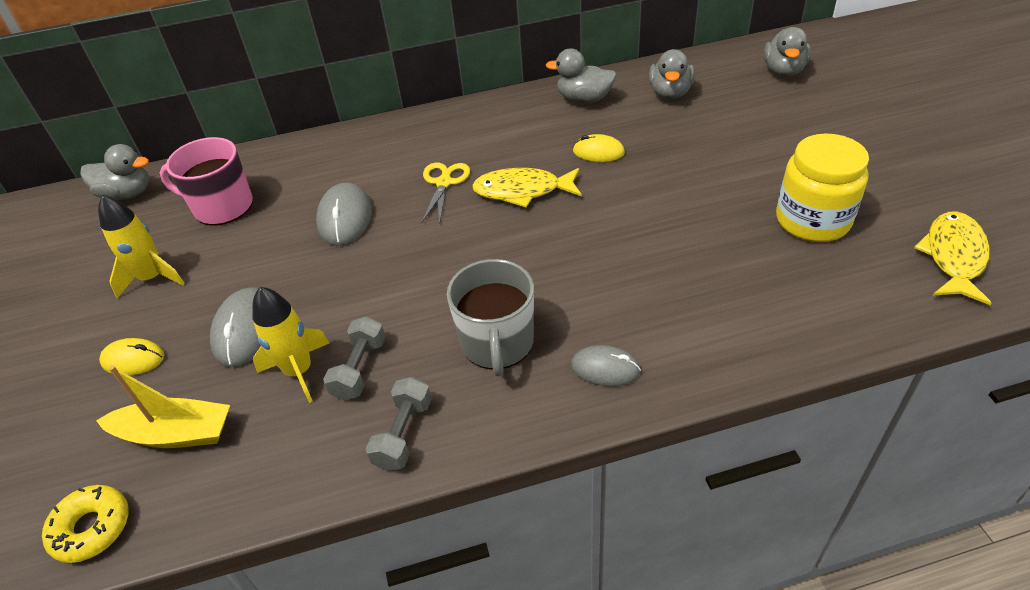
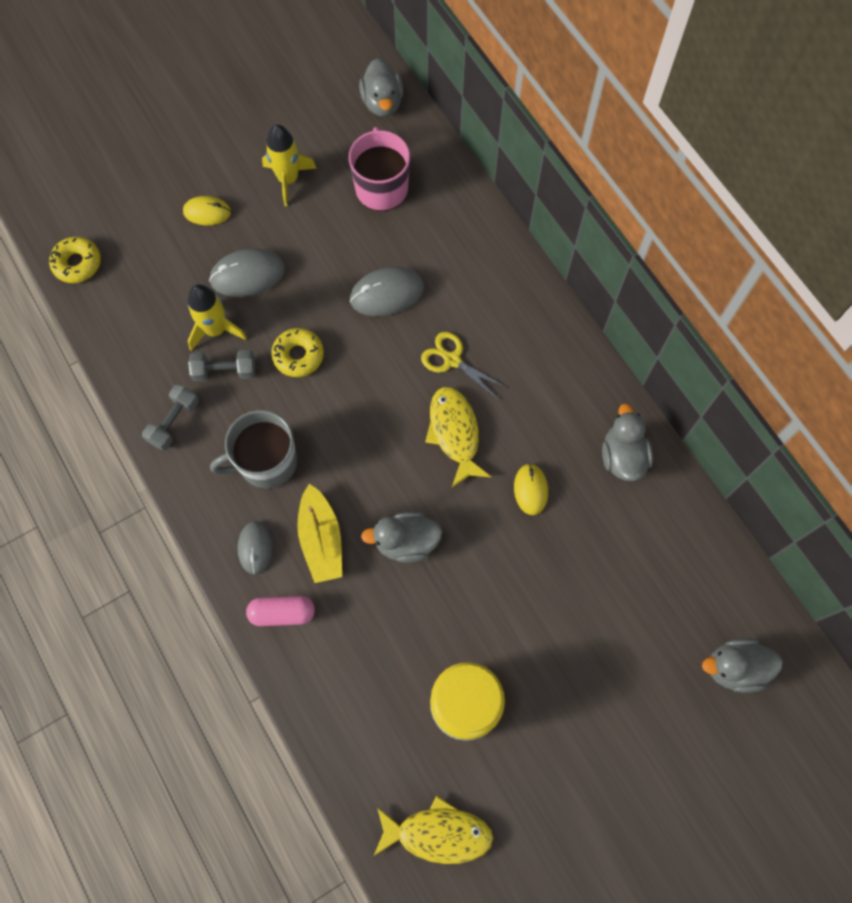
camera: 70 degrees right, 25 degrees up
(133, 359) = (207, 212): yellow mouse -> yellow mouse turned 75 degrees counterclockwise
(175, 434) = (150, 275): yellow boat -> yellow boat (321, 539)
(376, 297) = (298, 355): none -> yellow donut
(403, 434) = (174, 422): grey dumbbell -> grey dumbbell turned 60 degrees counterclockwise
(444, 183) = (452, 360): yellow scissors -> yellow scissors turned 135 degrees counterclockwise
(670, 93) = (656, 545): grey duck -> grey duck (406, 542)
(694, 353) = (282, 613): none -> pink capsule

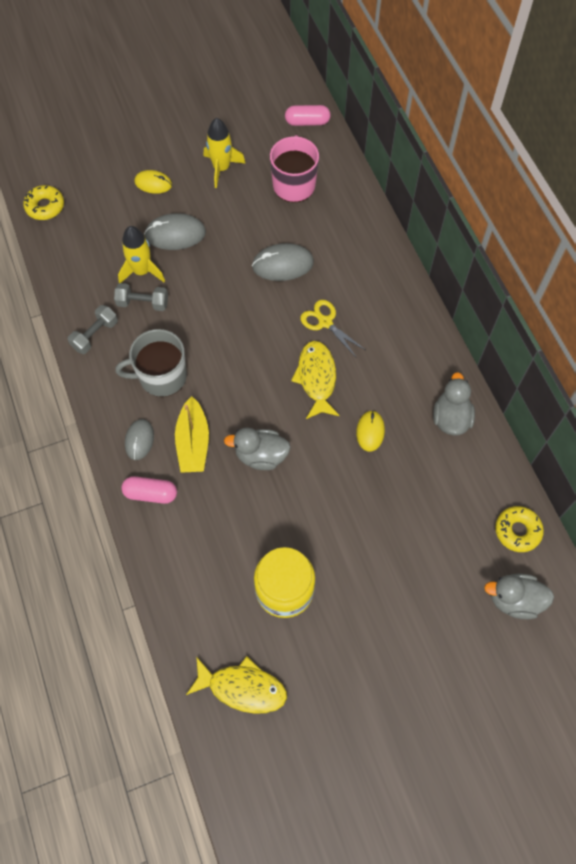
camera: 10 degrees right, 5 degrees down
(298, 355) = (203, 300): yellow donut -> yellow donut (517, 531)
(382, 102) = (307, 122): grey duck -> pink capsule

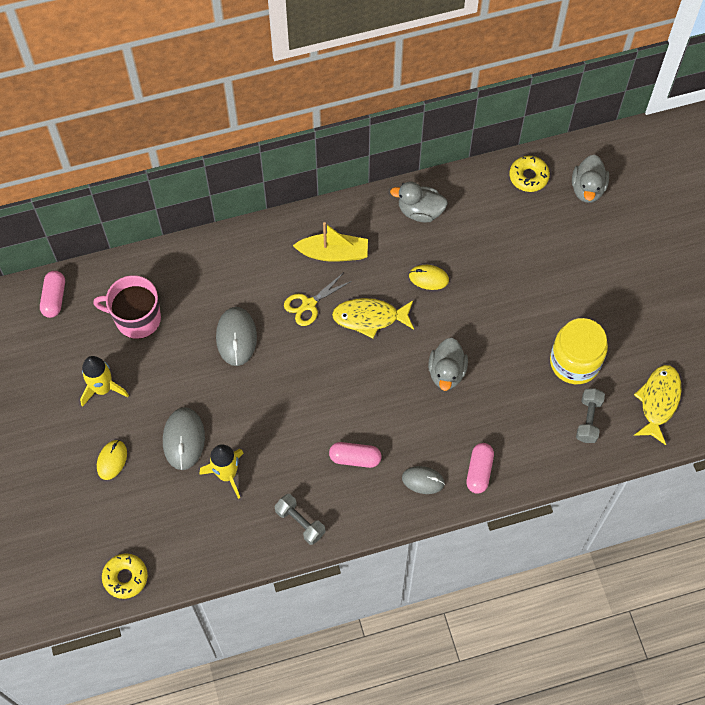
camera: 85 degrees left, 0 degrees up
(143, 303) = (266, 474): grey dumbbell -> grey dumbbell (588, 420)
(161, 376) = (355, 458): grey mug -> pink capsule
(193, 442) = (429, 431): yellow boat -> yellow boat (333, 253)

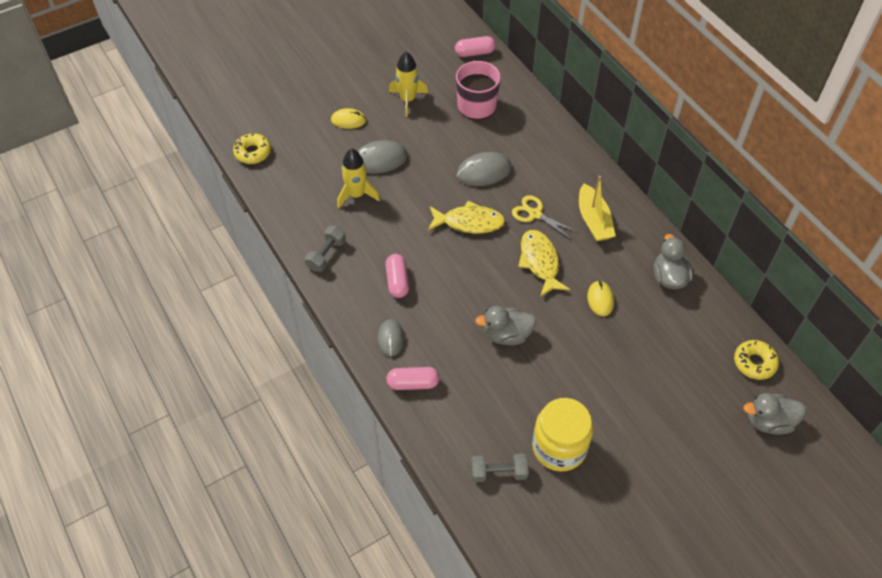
camera: 75 degrees right, 10 degrees down
(658, 401) = (543, 540): yellow fish -> yellow fish (469, 222)

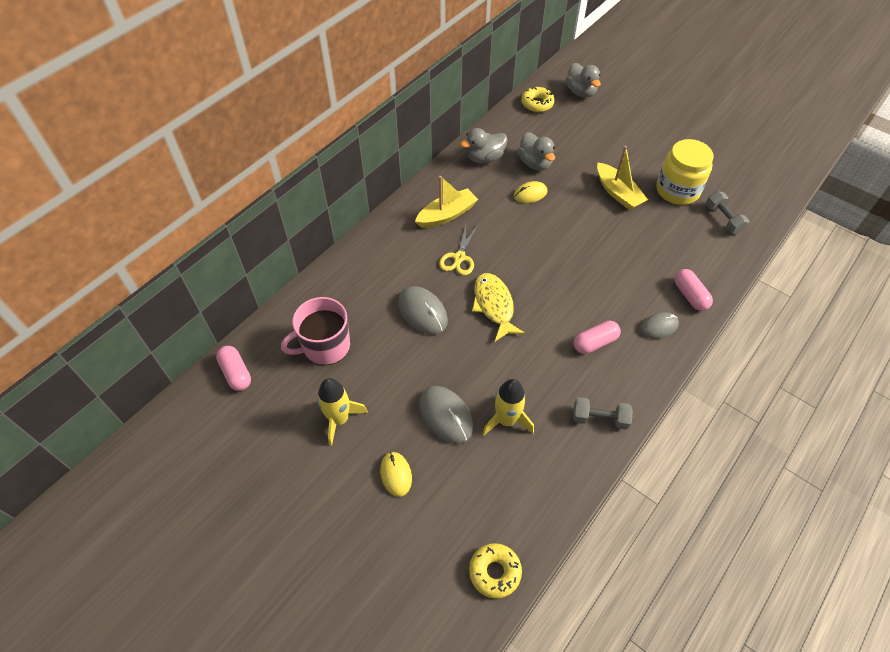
camera: 110 degrees left, 0 degrees up
(506, 335) = (601, 245): grey duck -> grey duck (535, 163)
(540, 262) = (513, 241): yellow fish -> none
(575, 383) = (618, 193): none -> yellow boat

